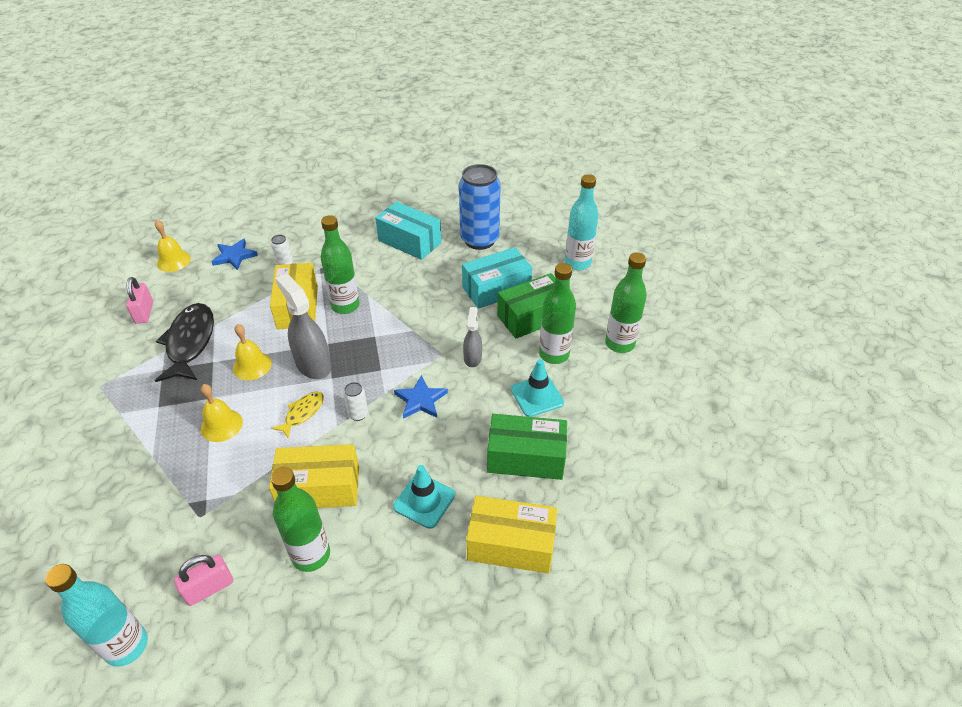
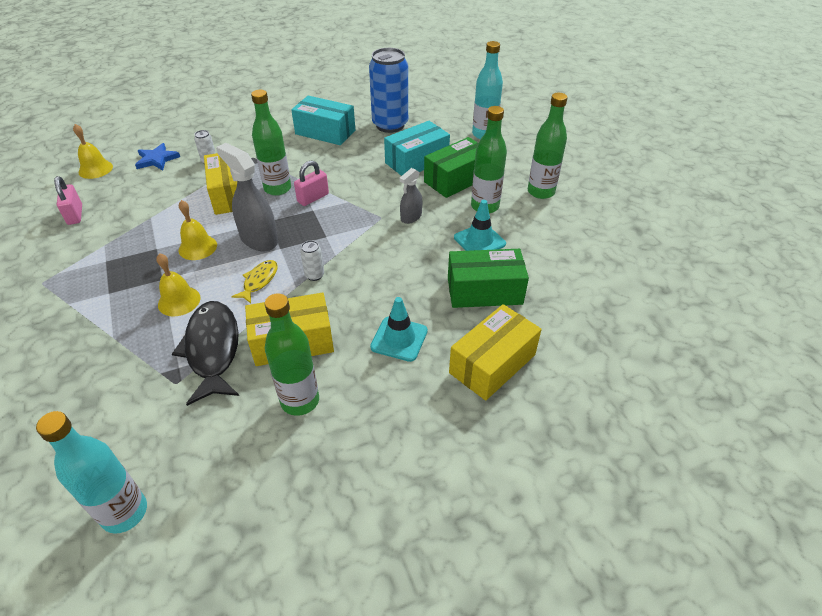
camera: 10 degrees left, 0 degrees up
(190, 342) = (129, 235): black fish -> black fish (212, 349)
(209, 588) = (202, 445): pink padlock -> pink padlock (313, 198)
(421, 400) = (372, 256): blue star -> none
(472, 358) = (411, 217): grey spray bottle -> grey spray bottle turned 135 degrees counterclockwise
(511, 544) = (492, 364): yellow box -> yellow box turned 45 degrees counterclockwise

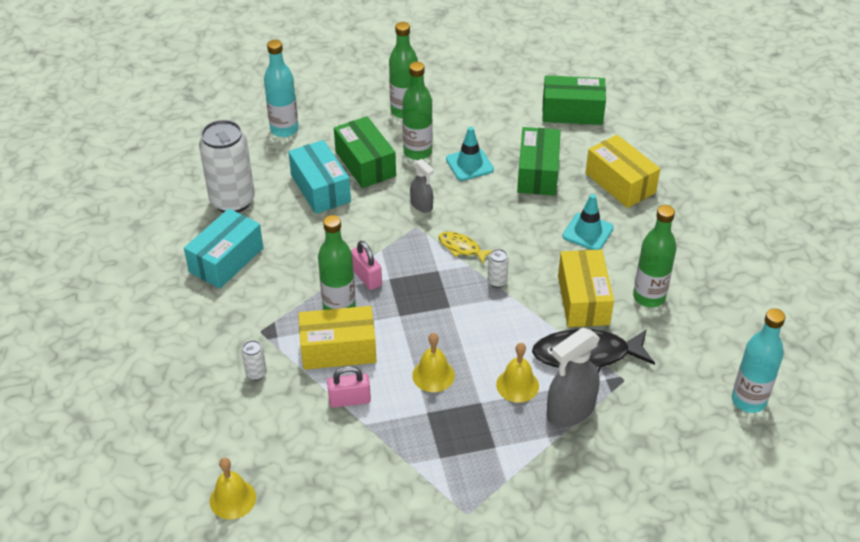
camera: 80 degrees left, 0 degrees up
(75, 215) = (339, 504): pink padlock -> pink padlock (349, 400)
(157, 159) = (231, 430): blue star -> none
(259, 239) = (431, 324): grey spray bottle -> grey spray bottle (570, 411)
(259, 281) = (498, 323): yellow fish -> yellow fish (461, 248)
(390, 125) = (232, 201): blue can -> white can
(605, 312) = (572, 112): none -> green box

